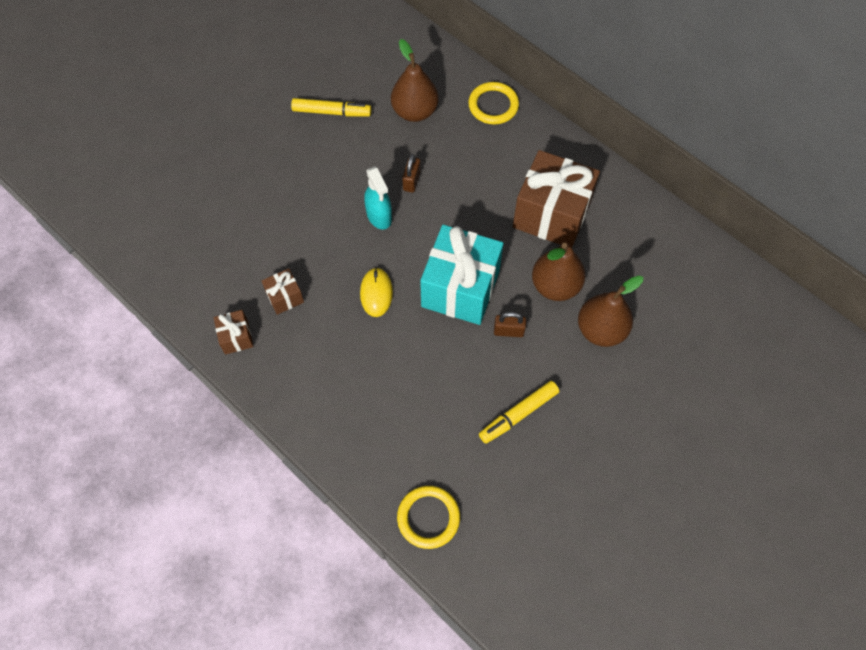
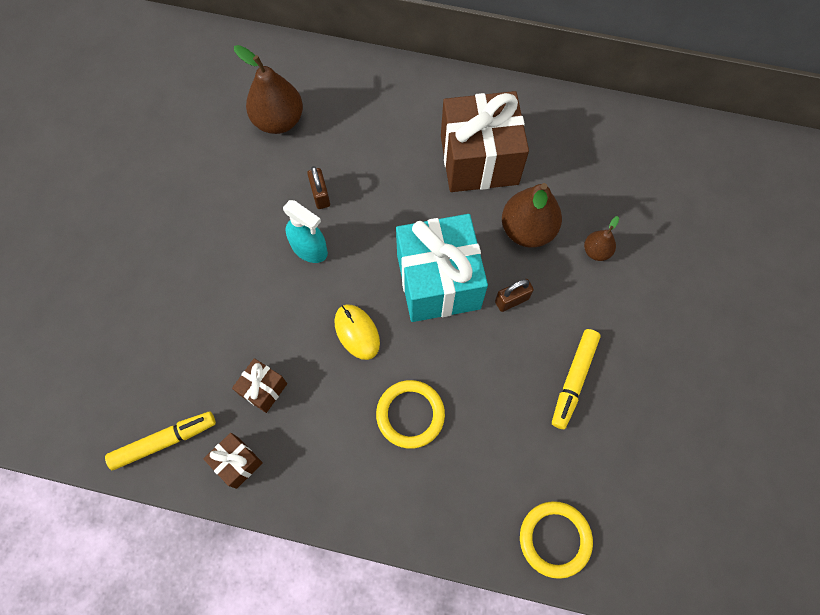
camera: 30 degrees left, 5 degrees up
(331, 112) = (190, 163): yellow marker -> yellow marker (163, 441)
(493, 105) = (354, 77): yellow ring -> yellow ring (410, 414)
(601, 330) = (596, 251): brown pear -> brown pear, size x0.52

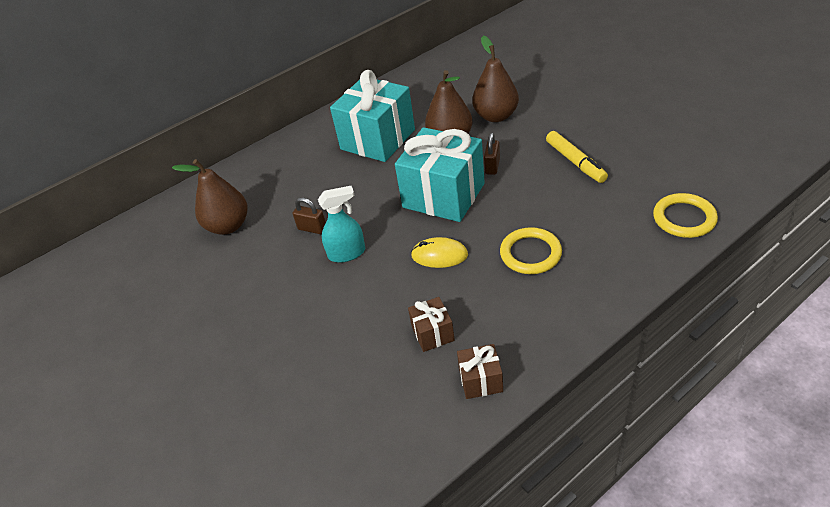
camera: 45 degrees left, 25 degrees down
(163, 441) = (417, 428): yellow marker -> none
(479, 160) = (378, 139): brown gift -> turquoise gift
(596, 251) = (496, 116): brown pear -> brown pear, size x1.91

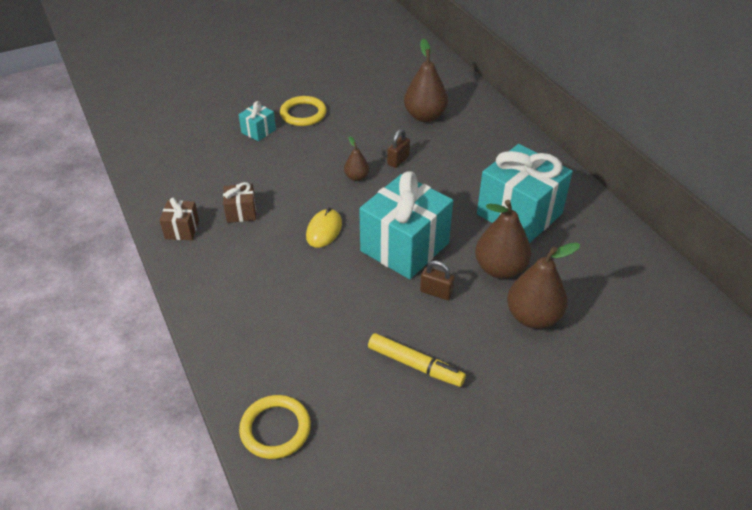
camera: 95 degrees right, 0 degrees up
(267, 372) = (258, 131): none -> turquoise gift
(347, 253) = (356, 177): turquoise spray bottle -> brown pear
(530, 253) = (293, 289): yellow ring -> yellow ring (303, 114)
(575, 162) = (415, 365): yellow marker -> yellow marker turned 135 degrees counterclockwise

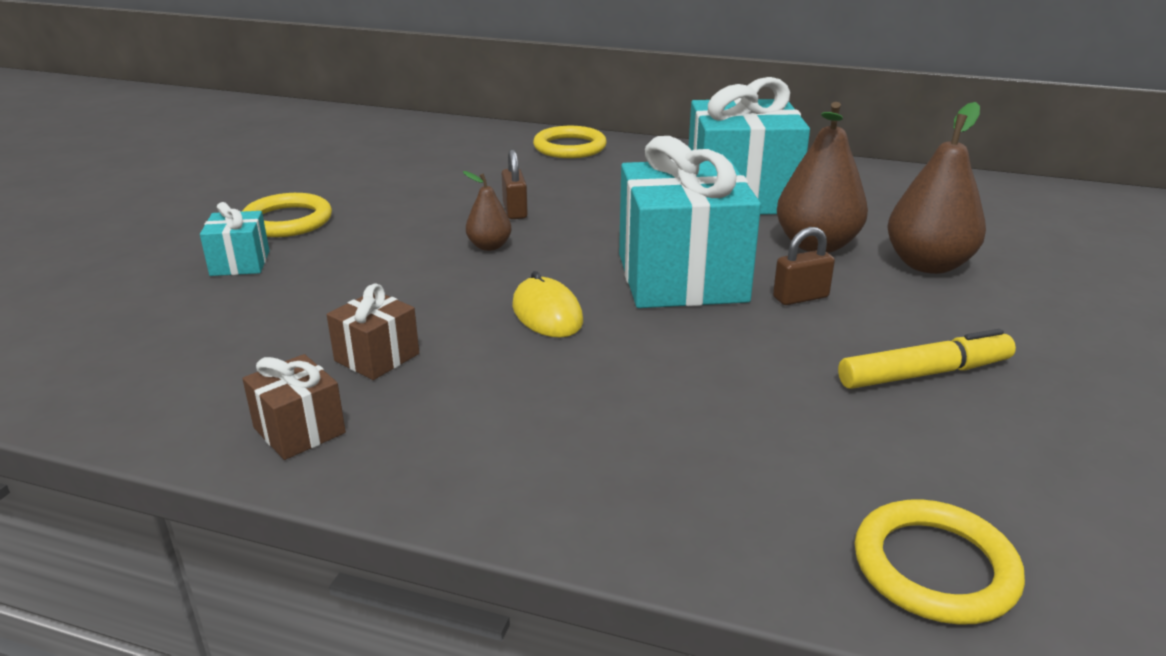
camera: 45 degrees left, 15 degrees down
(425, 116) = (472, 165): brown pear -> none
(491, 127) = (570, 147): none -> yellow ring

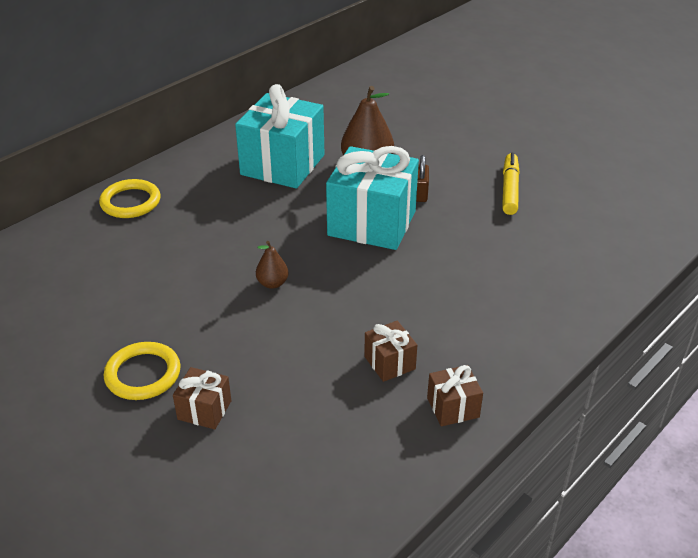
camera: 65 degrees left, 10 degrees up
(240, 263) = (204, 410): turquoise gift -> brown gift
(515, 211) = (225, 258): brown padlock -> none
(547, 313) = (380, 284): yellow mouse -> none
(928, 264) = (413, 143): brown pear -> none
(934, 567) = (633, 245): yellow ring -> none

